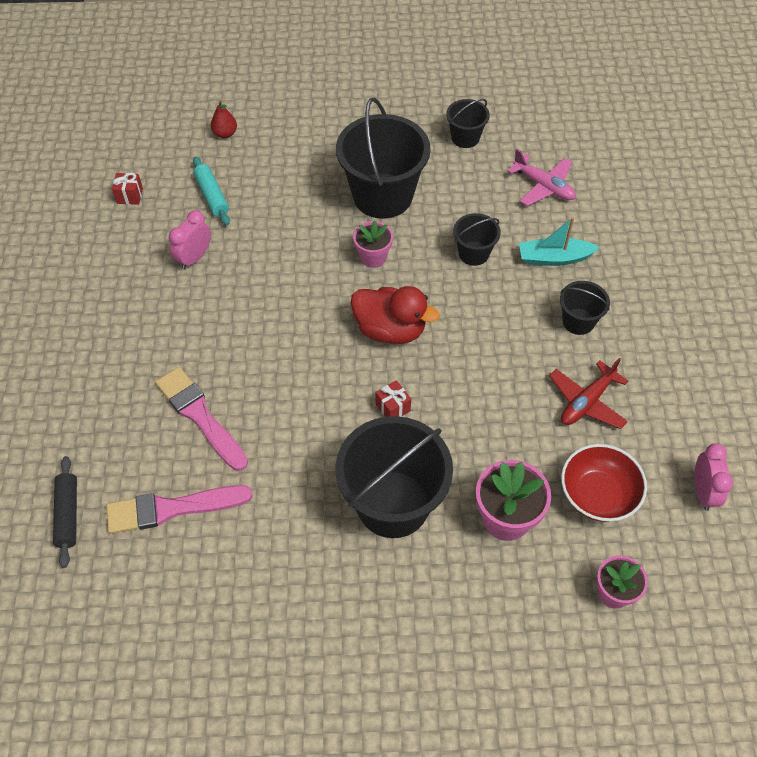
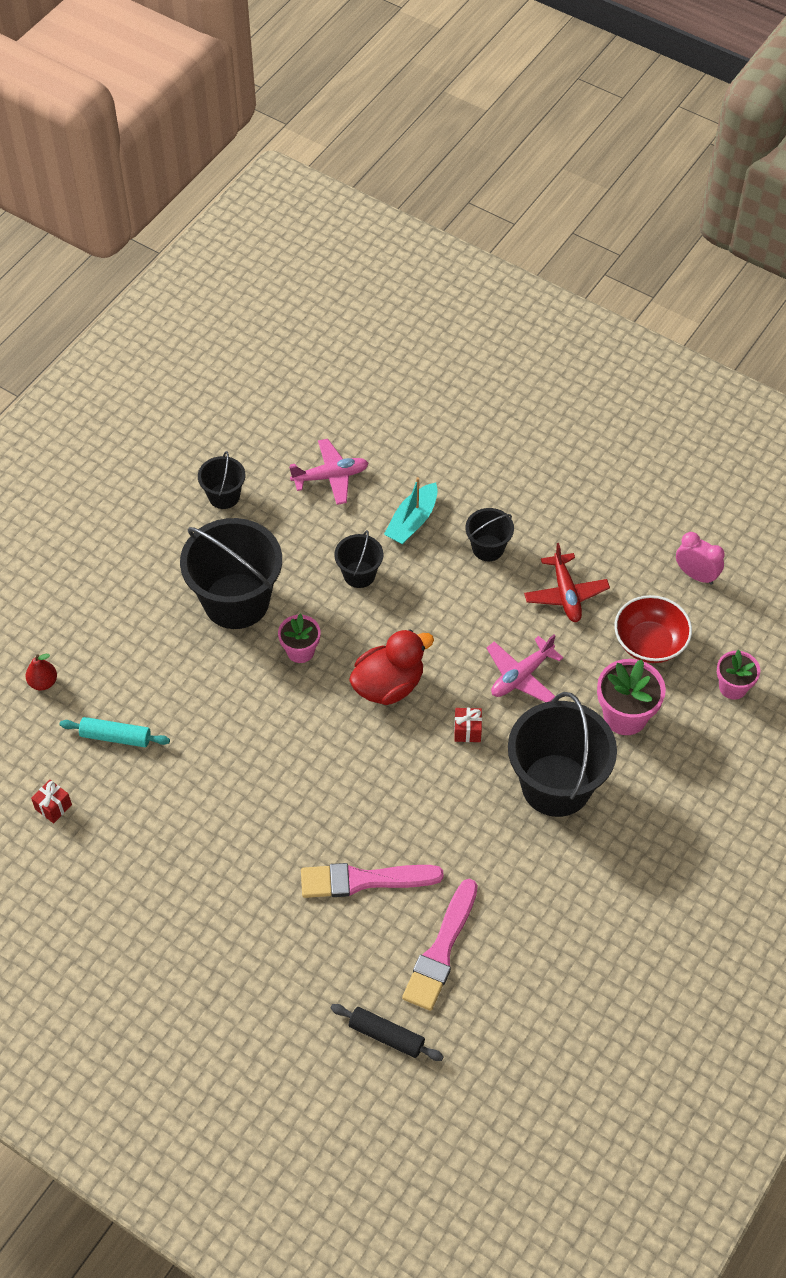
camera: 55 degrees left, 0 degrees up
(194, 258) = (181, 792): pink clock -> none
(478, 416) = (521, 676): none -> pink plane

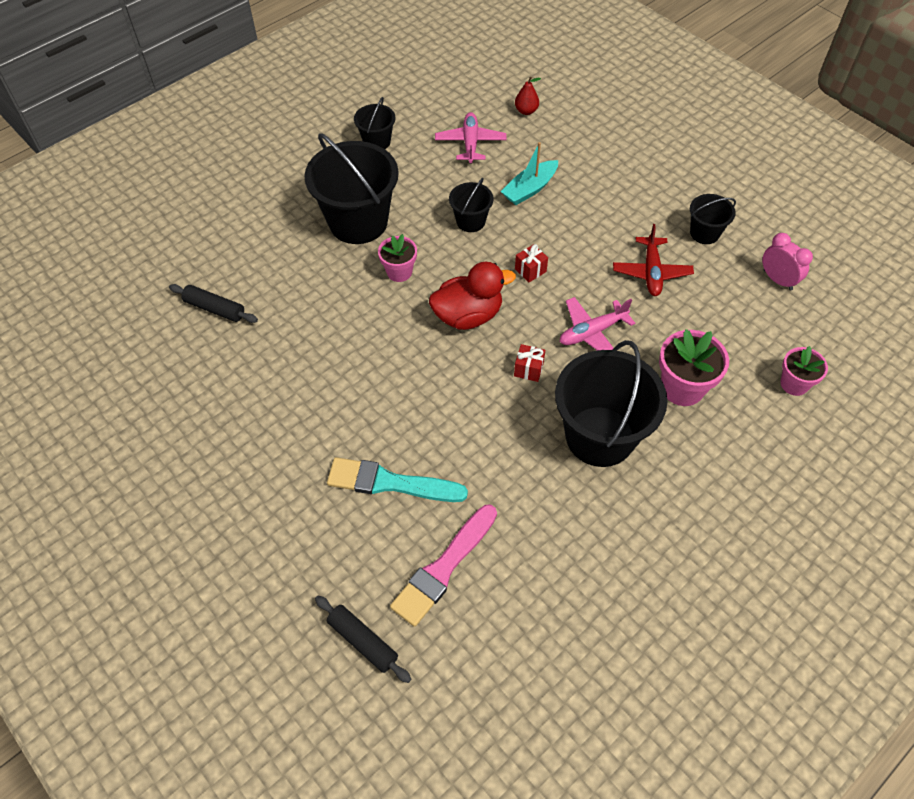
camera: 15 degrees right, 0 degrees up
(43, 682) = (173, 253): red pear -> red pear (526, 111)
(53, 807) = (138, 355): red gift -> red gift (530, 270)
(115, 737) = (215, 309): turquoise rolling pin -> black rolling pin
(330, 477) = (470, 143): pink plane -> pink plane turned 90 degrees counterclockwise
(363, 880) = (390, 483): pink brush -> turquoise brush
(488, 548) = (590, 222): black bucket -> black bucket (704, 233)
(649, 643) = (721, 328): red bowl -> none

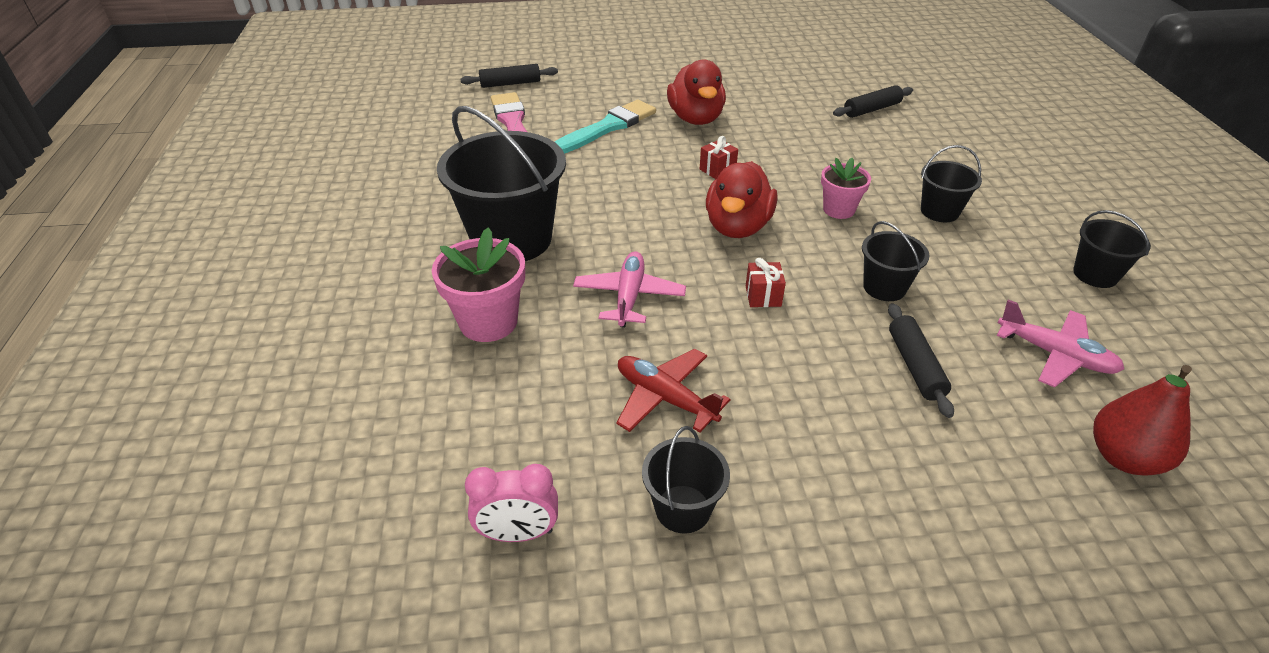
camera: 125 degrees right, 15 degrees down
(322, 424) = (696, 119): none -> red duck
(358, 222) = (939, 211): black bucket -> black bucket, size x0.49
(526, 111) = (1124, 457): red pear -> red pear, size x1.65
(528, 369) = (632, 233): red gift -> red gift (717, 170)
(529, 189) = (915, 366): turquoise boat -> black rolling pin
(794, 384) = (374, 419): pink flower pot -> none

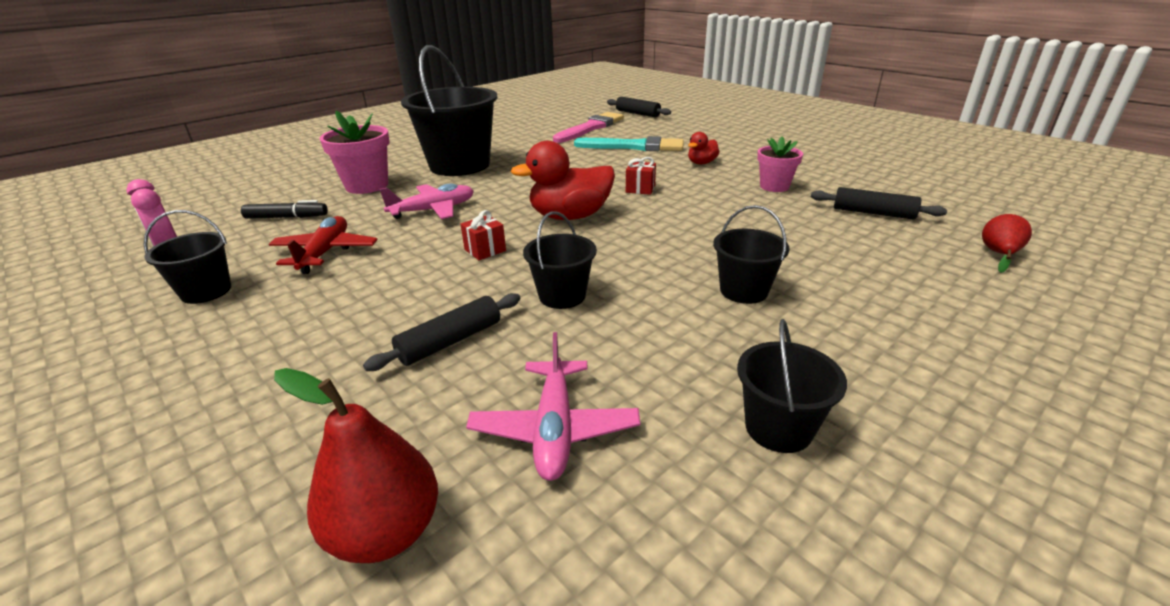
camera: 55 degrees right, 10 degrees down
(519, 409) = (287, 217): none -> black marker
(696, 119) = (701, 163): red duck -> red duck, size x0.52
(838, 209) = (661, 244): pink flower pot -> pink flower pot (774, 186)
(966, 108) = (999, 254): none -> red pear

